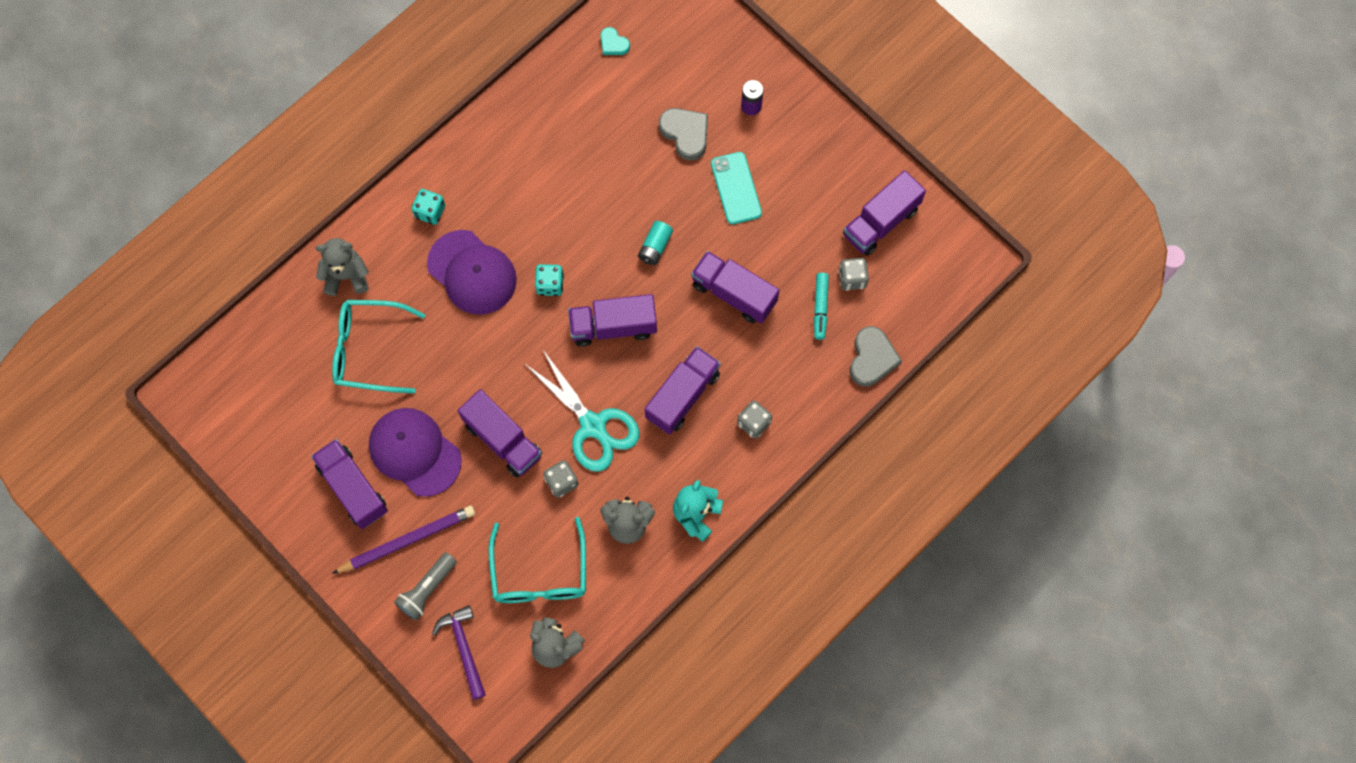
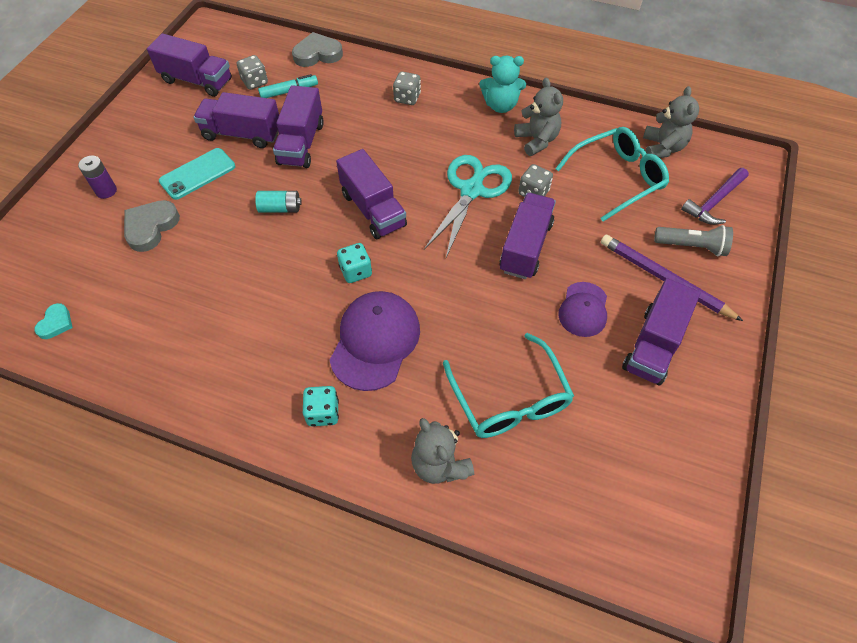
camera: 115 degrees left, 15 degrees down
(415, 452) = (583, 309): purple cap -> purple cap, size x0.61
(682, 396) = (410, 144): purple truck -> purple truck (242, 134)

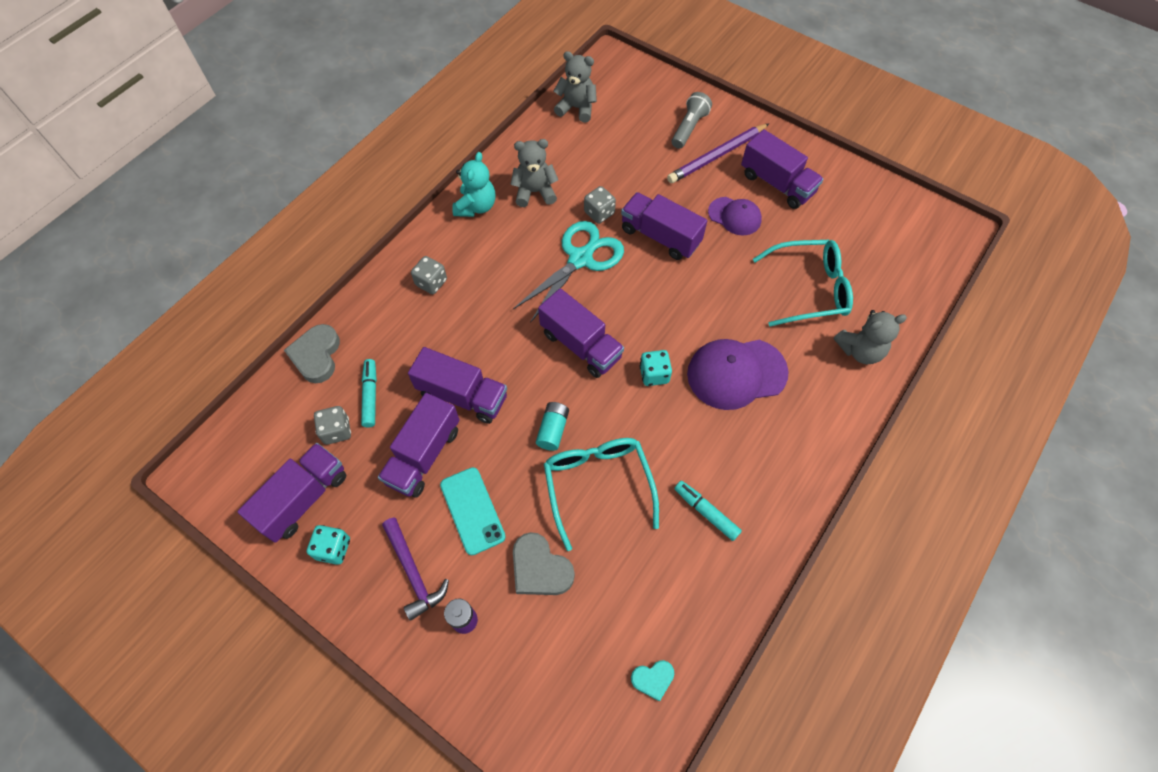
camera: 75 degrees left, 5 degrees up
(56, 323) = (653, 679): turquoise heart -> turquoise heart turned 135 degrees clockwise
(214, 338) = (706, 512): none -> turquoise marker
(323, 413) = (802, 428): turquoise dice -> turquoise dice (333, 548)
(373, 210) = (581, 345): purple truck -> purple truck turned 60 degrees clockwise
(375, 341) = (736, 373): purple cap -> purple cap turned 45 degrees counterclockwise
(472, 190) = (581, 258): turquoise scissors -> turquoise scissors turned 90 degrees clockwise
(617, 178) = (601, 149): turquoise glasses -> turquoise glasses (598, 485)
(714, 202) = (647, 97): purple hammer -> purple hammer (413, 572)

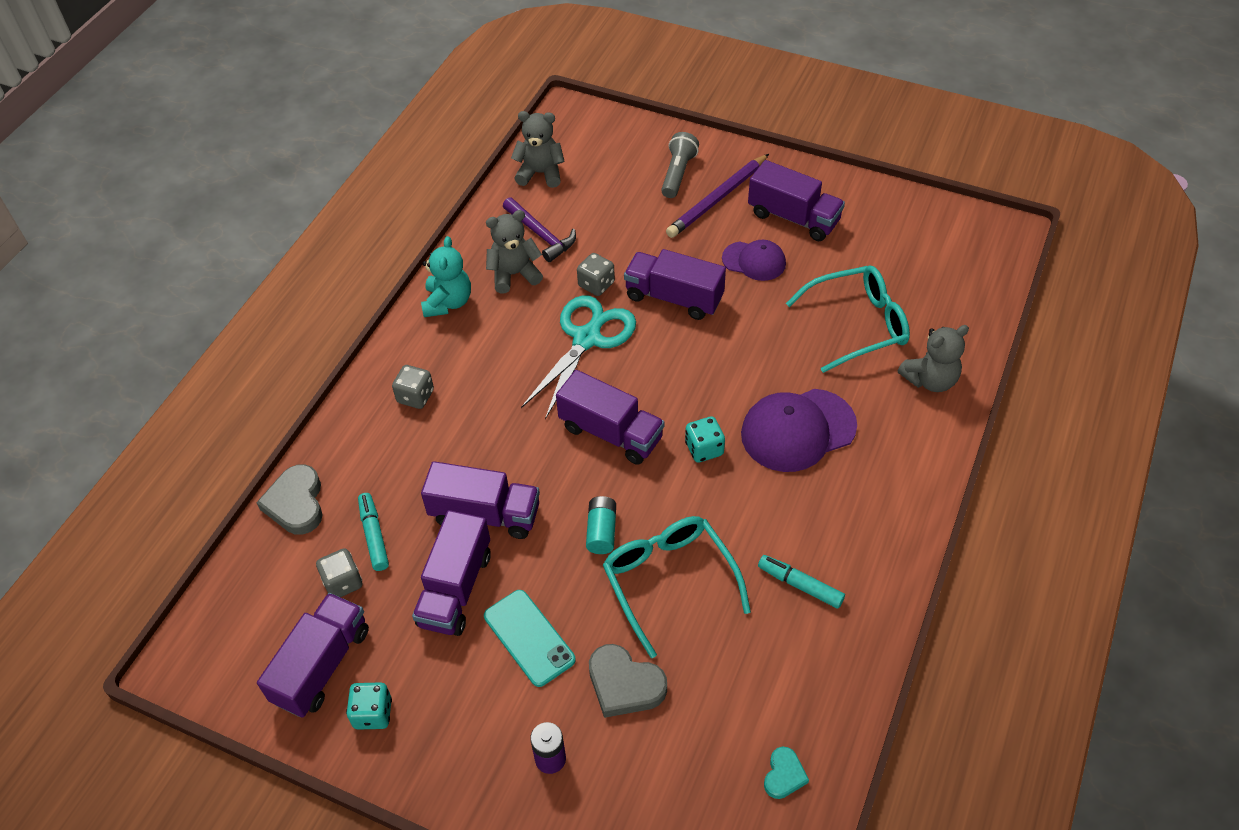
camera: 10 degrees left, 10 degrees down
(413, 572) = (476, 719): purple hammer -> purple hammer (540, 234)
(653, 679) = (784, 775): turquoise heart -> turquoise heart turned 45 degrees counterclockwise

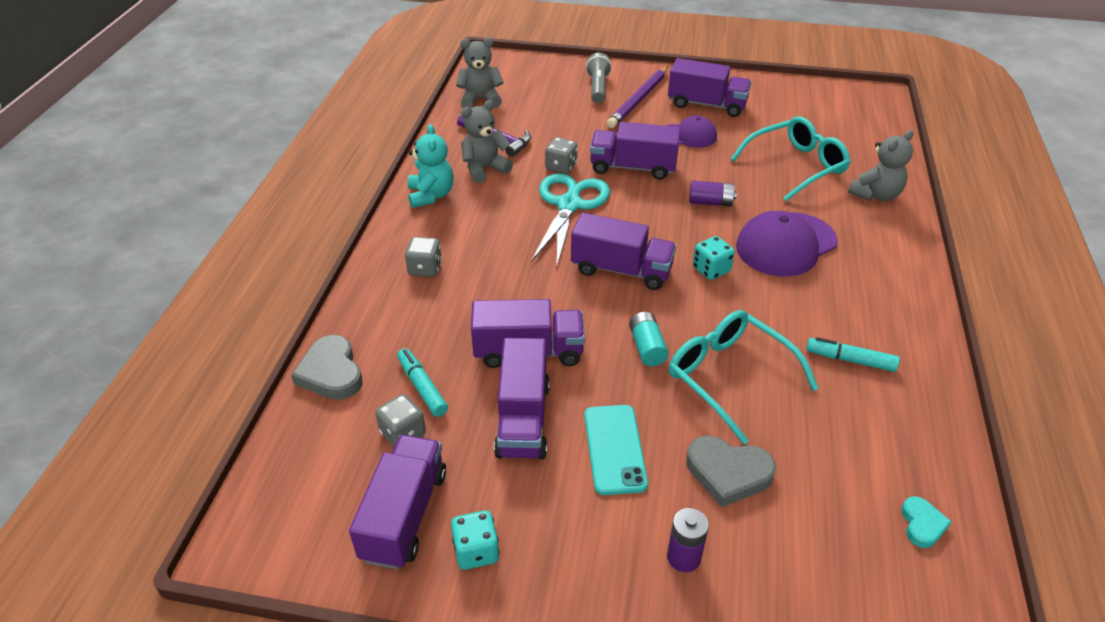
camera: 15 degrees left, 10 degrees down
(529, 637) = (615, 449): turquoise phone -> turquoise phone turned 45 degrees clockwise
(740, 360) = (710, 202): none -> purple battery

